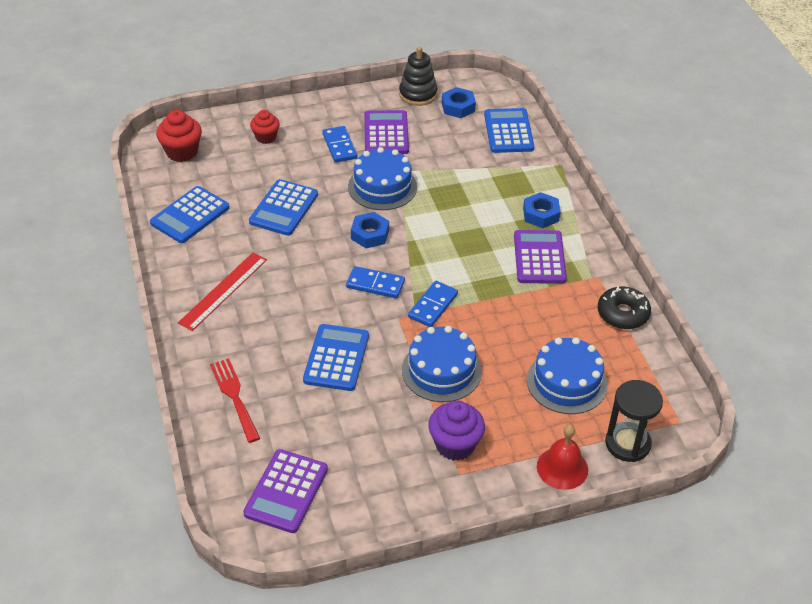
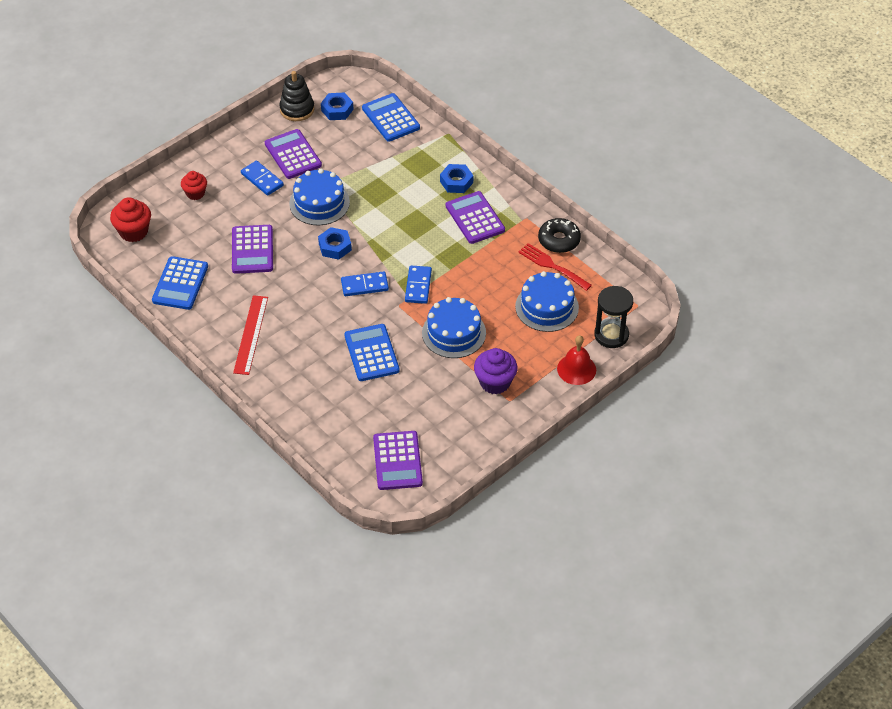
camera: 25 degrees left, 5 degrees up
(234, 396) = (315, 410): red fork -> red fork (552, 266)
(284, 208) = (252, 250): blue calculator -> purple calculator

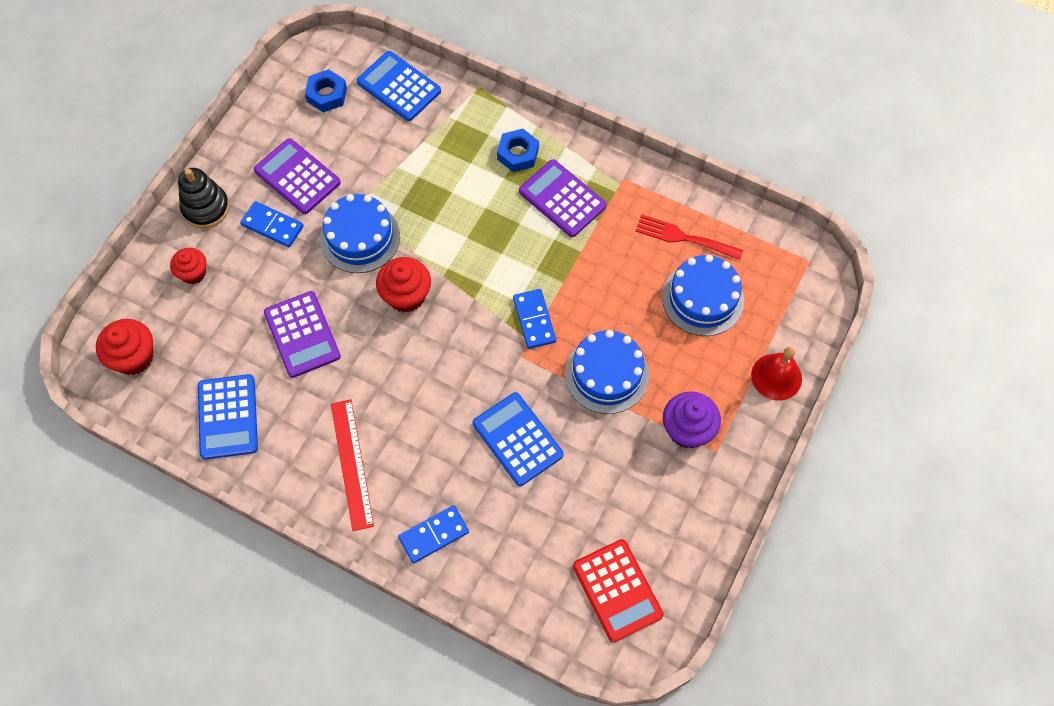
camera: 20 degrees left, 15 degrees up
(297, 109) = (275, 109): black stacking toy -> black stacking toy (206, 208)
(335, 247) = (406, 296): blue nut -> red cupcake
(364, 285) = (467, 341): blue domino -> blue domino (433, 535)
(397, 461) = (617, 590): purple calculator -> red calculator
(559, 240) = (676, 198): black donut -> none
(611, 335) = (796, 313): black hourglass -> none

